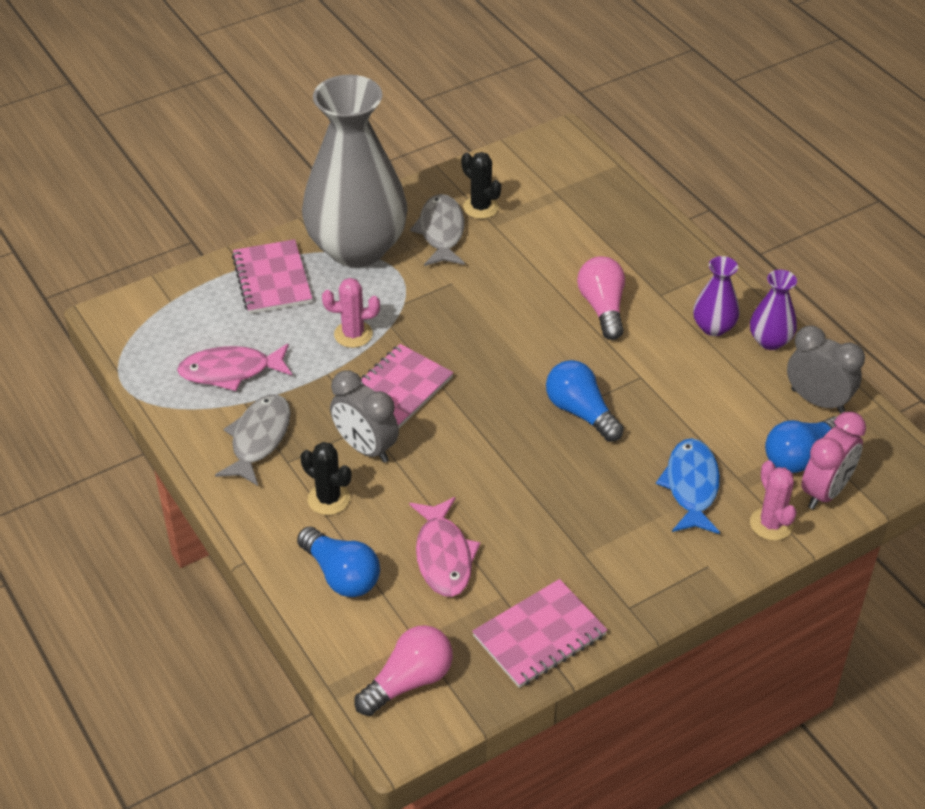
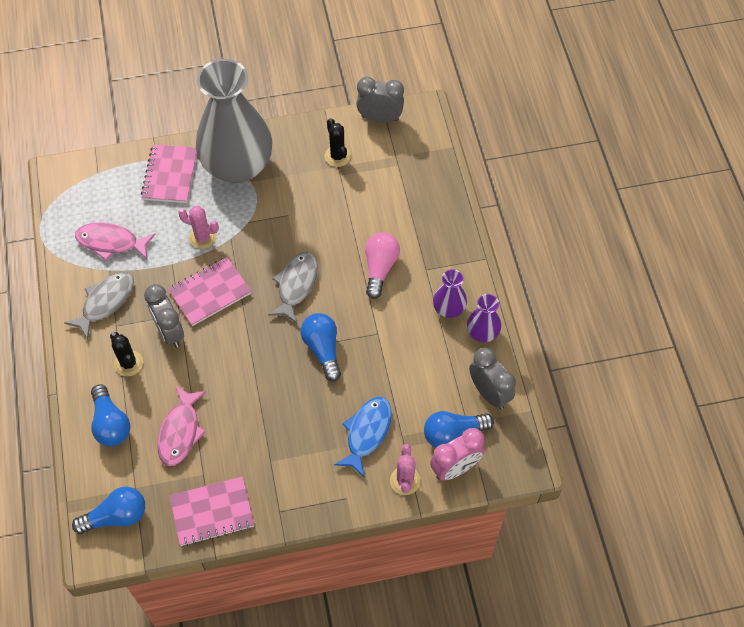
camera: 20 degrees right, 15 degrees up
(409, 681) = (116, 516): pink light bulb -> blue light bulb
(441, 232) = (300, 169): grey fish -> grey fish (296, 285)
(511, 157) = (380, 118): none -> grey clock

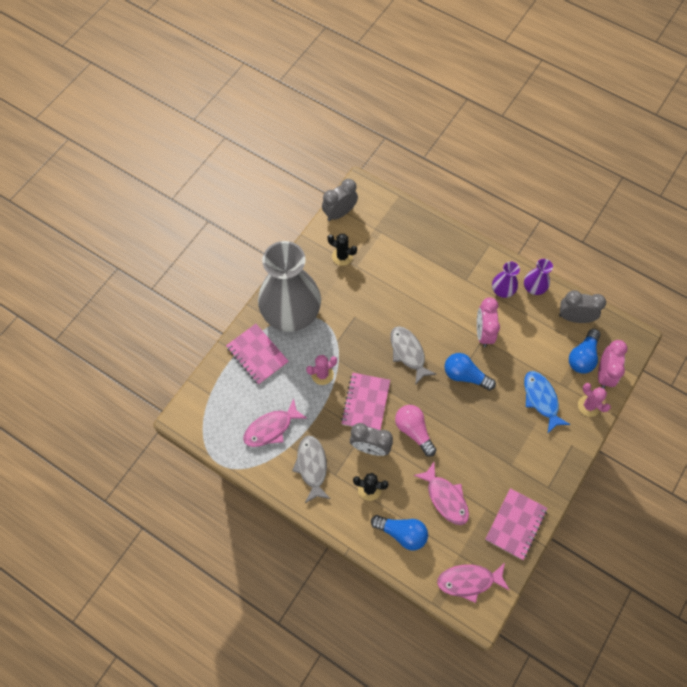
camera: 45 degrees left, 5 degrees up
(116, 516) = (469, 581): blue light bulb -> pink fish
(380, 268) = (441, 301): pink light bulb -> pink light bulb (414, 431)
(384, 329) = (483, 333): none -> pink clock

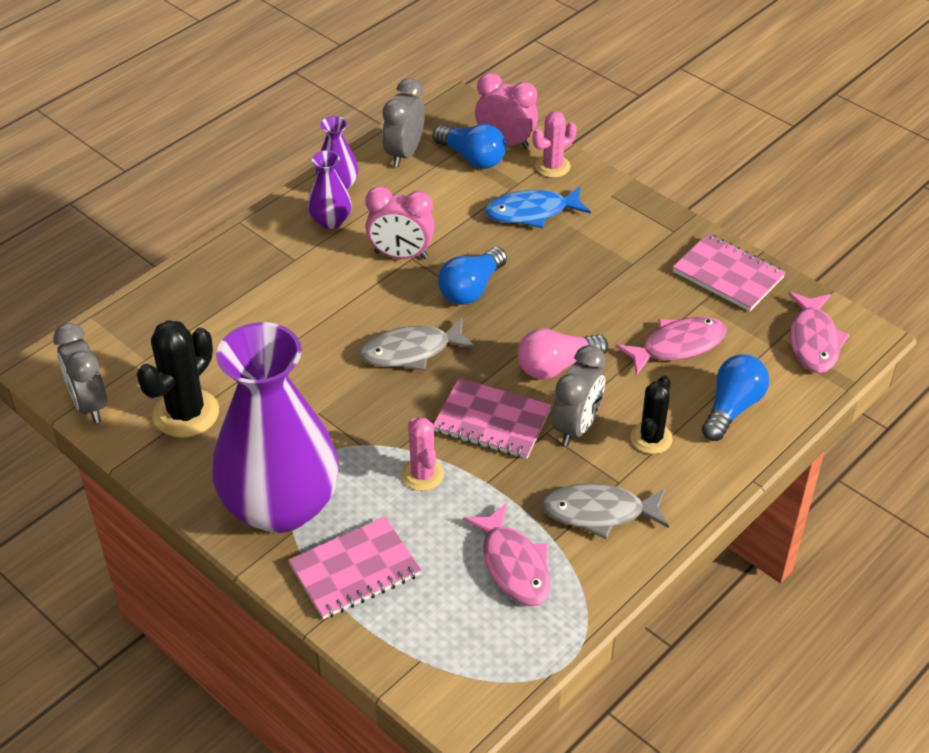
camera: 80 degrees left, 20 degrees down
(291, 313) = (280, 506): grey vase -> purple vase
(342, 256) = (186, 413): black cactus -> black cactus, size x1.59

